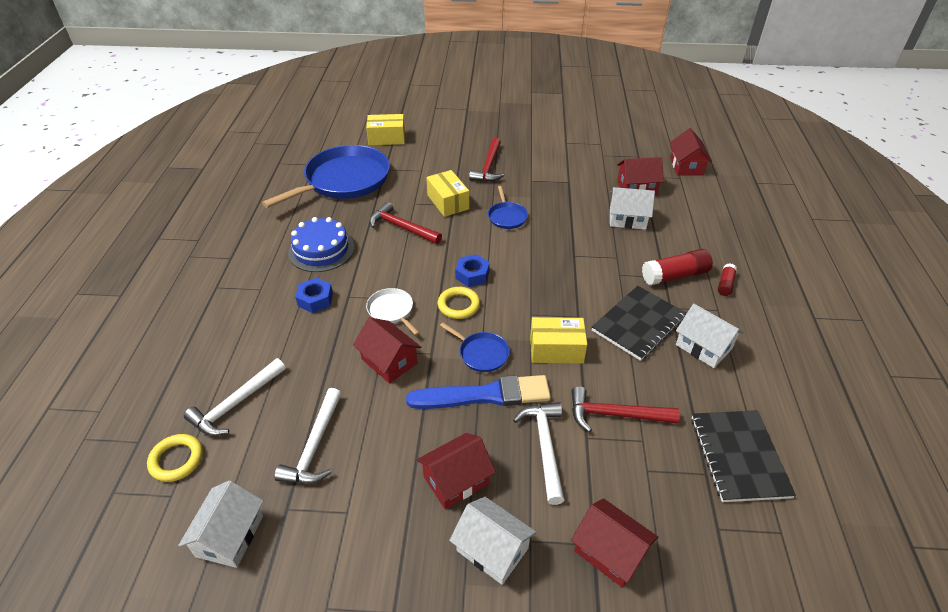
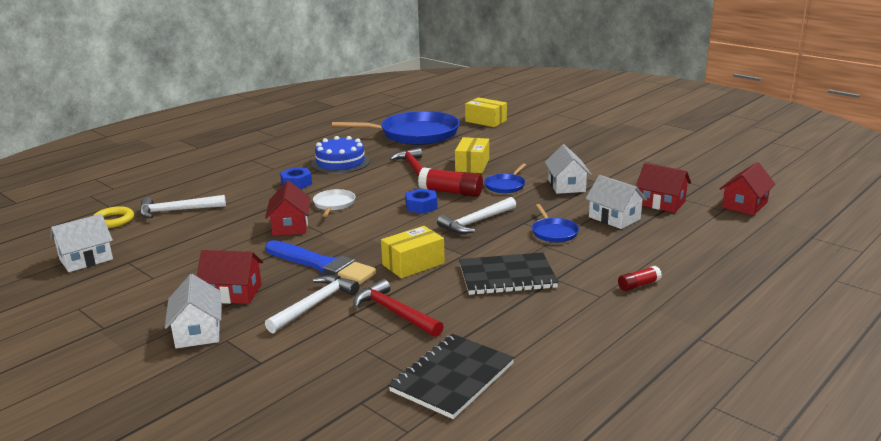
camera: 40 degrees right, 20 degrees down
(315, 446) = (185, 244): white hammer -> white hammer (476, 222)
(458, 305) = (383, 217): yellow ring -> none
(481, 353) = (356, 245): blue pan -> blue pan (553, 232)
(488, 167) = (541, 156): red hammer -> none
(556, 349) = (413, 264): yellow box -> yellow box turned 75 degrees counterclockwise
(610, 551) = (264, 371): red house -> none
(674, 275) = (596, 263): red glue stick -> red glue stick (451, 192)
(703, 347) = (542, 310): white house -> white house (566, 185)

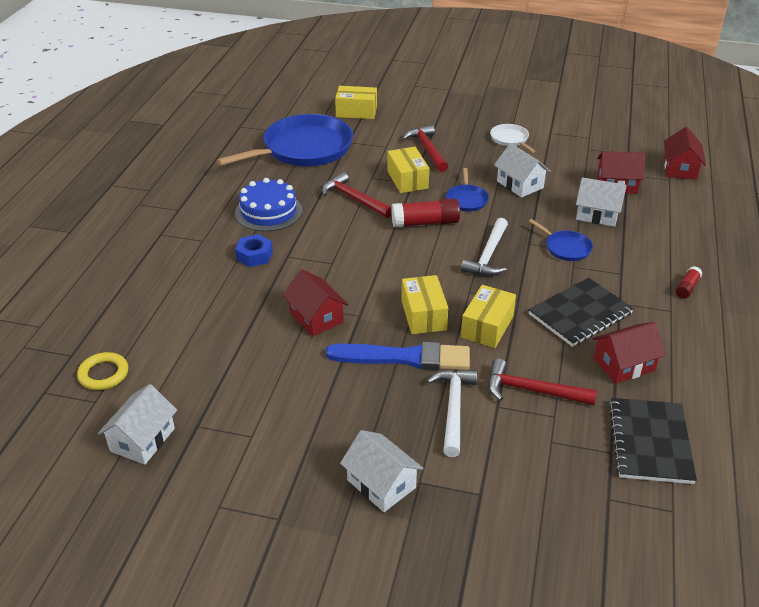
camera: 30 degrees left, 15 degrees up
(177, 211) = (164, 336): white hammer -> none
(233, 293) = (360, 424): red house -> red house (624, 365)
(334, 204) = (328, 273): white pan -> white pan (510, 139)
(372, 244) = (423, 315): none -> yellow box
(421, 206) = (417, 250): blue nut -> none
(514, 151) = (427, 149): none -> red hammer

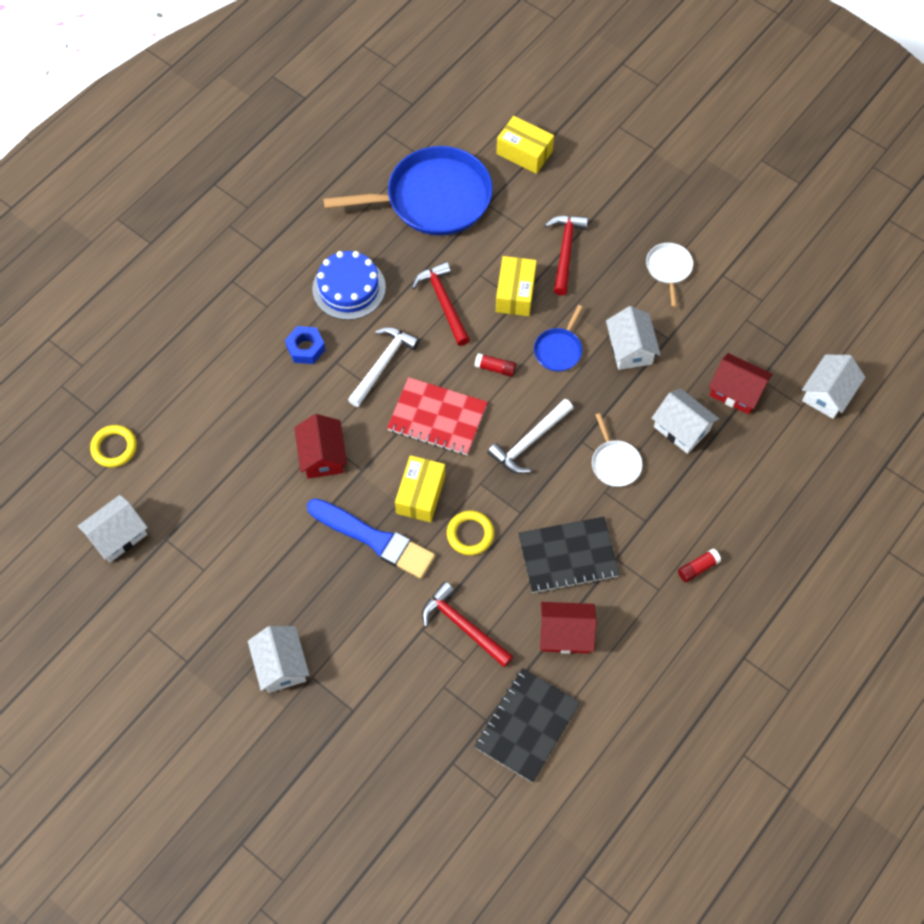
camera: 25 degrees right, 25 degrees up
(400, 264) = (437, 417): none -> red notebook
(425, 223) = (495, 368): red glue stick -> red glue stick, size x0.55
(453, 408) = (383, 615): white hammer -> white hammer (383, 364)
(487, 327) = (470, 534): yellow box -> yellow ring
(566, 248) = (615, 463): blue pan -> white pan
(680, 169) = (827, 394): red house -> white house

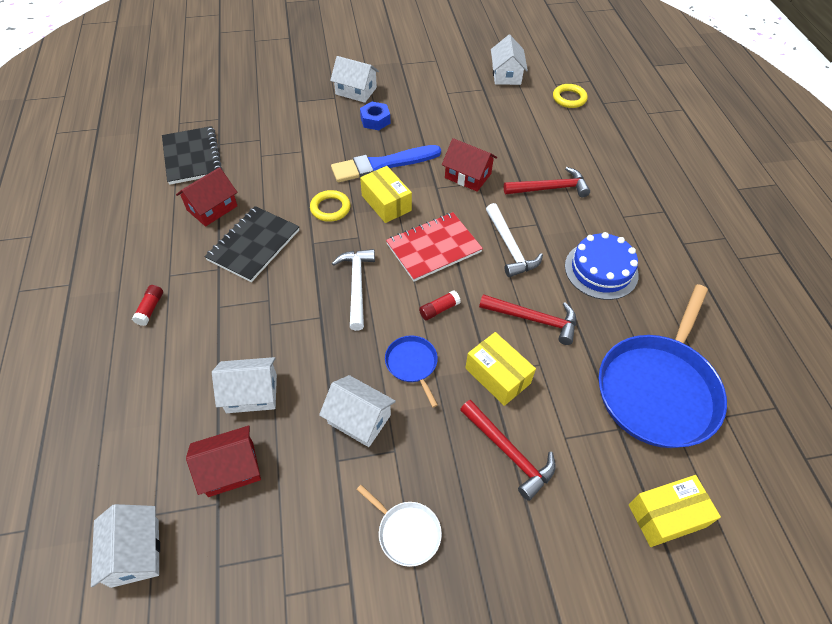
camera: 130 degrees right, 10 degrees down
(306, 348) = (565, 215): blue nut -> blue nut (375, 120)
(463, 626) = (280, 168): red hammer -> red hammer (550, 188)
(615, 463) = (280, 324): white pan -> none

